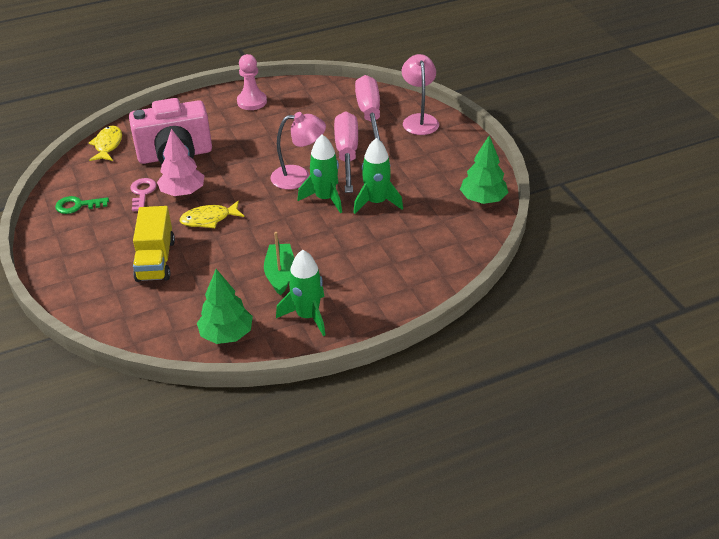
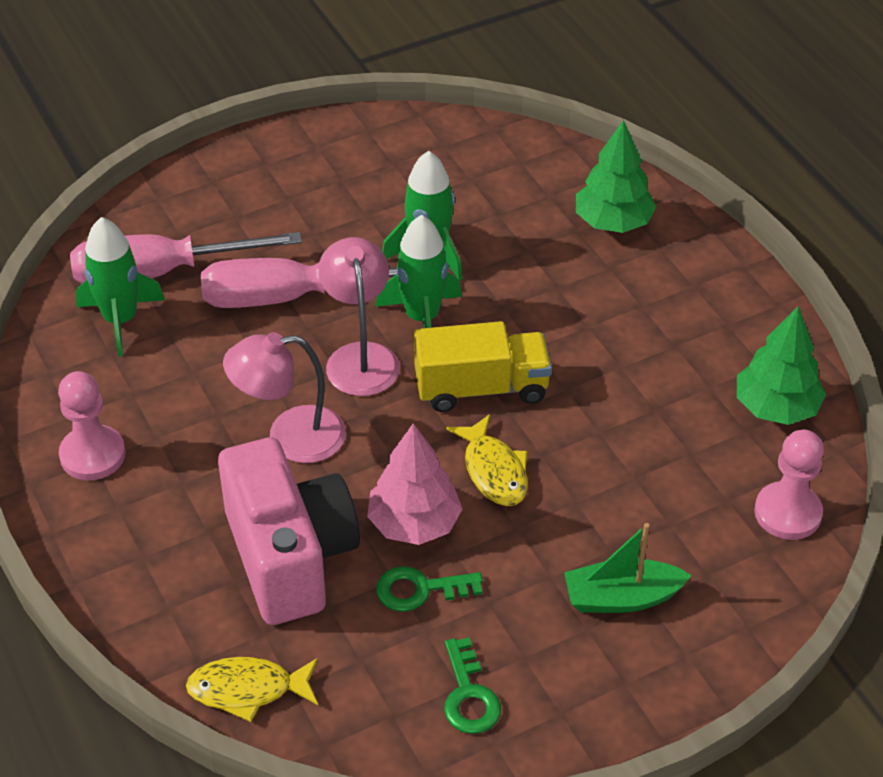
camera: 95 degrees left, 5 degrees up
(142, 193) = (420, 590): pink key -> green key
(146, 328) = (787, 513): none -> pink pawn
(156, 260) = (617, 530): yellow truck -> yellow truck (481, 388)
(280, 274) = (627, 358): green boat -> green boat (622, 598)
(307, 316) = (715, 318): green rocket -> green rocket (120, 320)
(419, 120) = (182, 207): pink lamp -> pink lamp (290, 437)
(483, 199) = (414, 135): green tree -> green tree (613, 222)

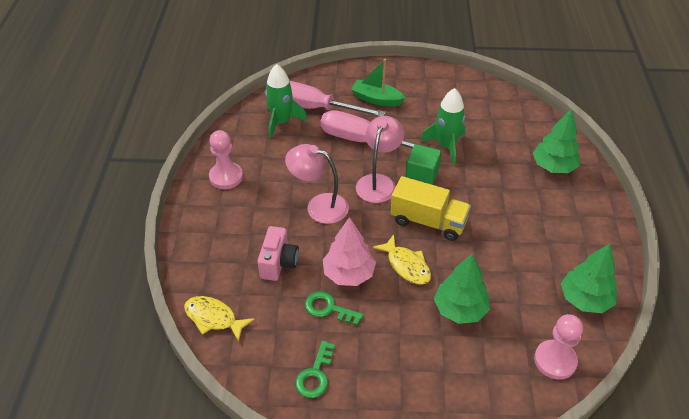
camera: 30 degrees right, 0 degrees up
(290, 556) = (278, 263): pink camera -> pink camera, size x0.54
(422, 318) = (422, 175): green rocket -> green cube
(494, 471) = (406, 265): yellow fish -> yellow fish turned 45 degrees counterclockwise
(614, 501) = (460, 309): none -> green tree
(622, 598) = (430, 363): green boat -> green boat (376, 99)

